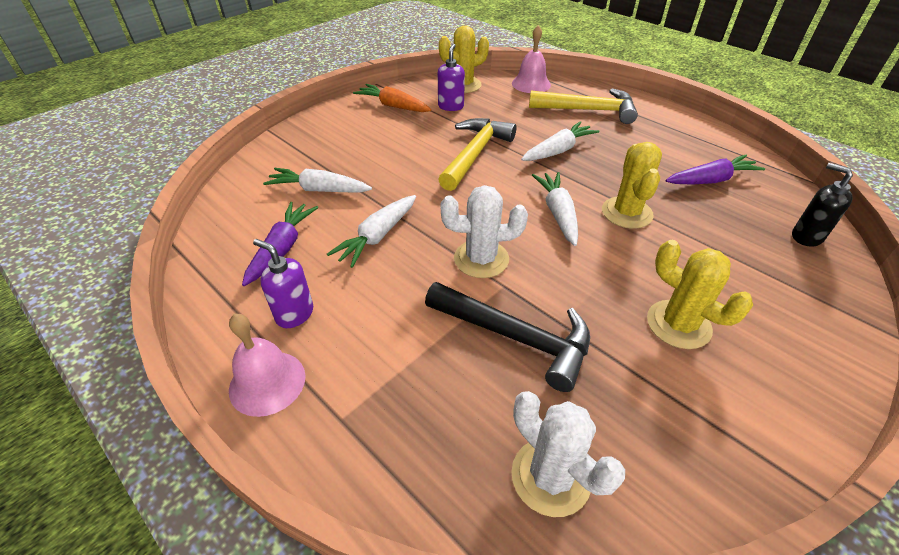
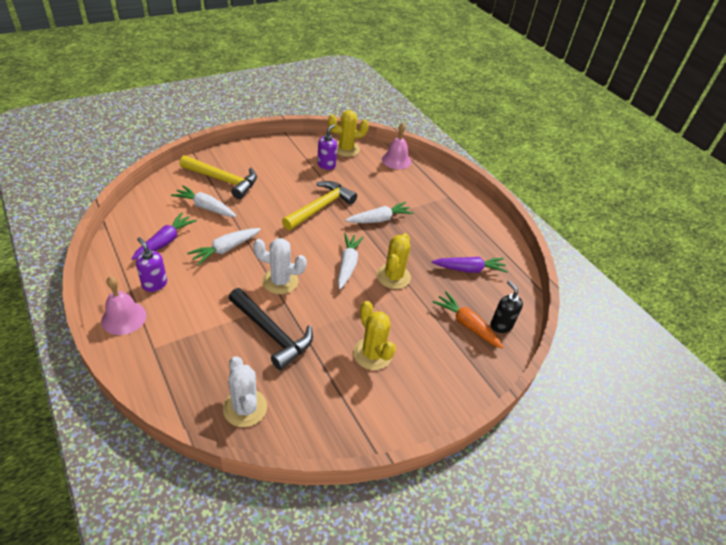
camera: 10 degrees right, 0 degrees up
(393, 106) = (286, 154): orange carrot -> orange carrot (466, 324)
(588, 110) = (423, 193): yellow hammer -> yellow hammer (223, 180)

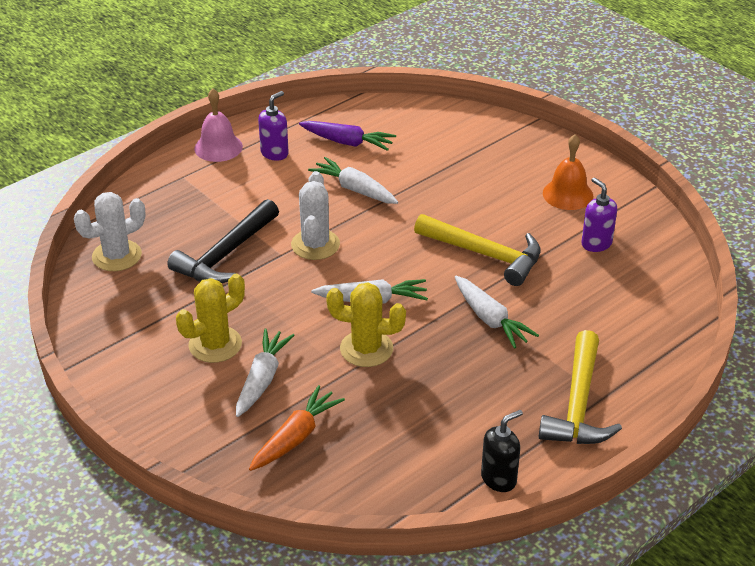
camera: 85 degrees right, 5 degrees down
(205, 207) = (427, 155): white carrot -> white carrot (262, 379)
(223, 180) = (492, 156): yellow hammer -> yellow hammer (578, 404)
(277, 162) = (567, 194): none -> orange bell
(326, 165) = (596, 243): purple soap dispenser -> purple soap dispenser turned 135 degrees counterclockwise
(346, 149) = (657, 258): yellow cactus -> none
(396, 160) = (668, 321): pink bell -> none
(469, 269) = (419, 435): purple carrot -> none
(501, 325) = (306, 478): black soap dispenser -> black soap dispenser (499, 479)

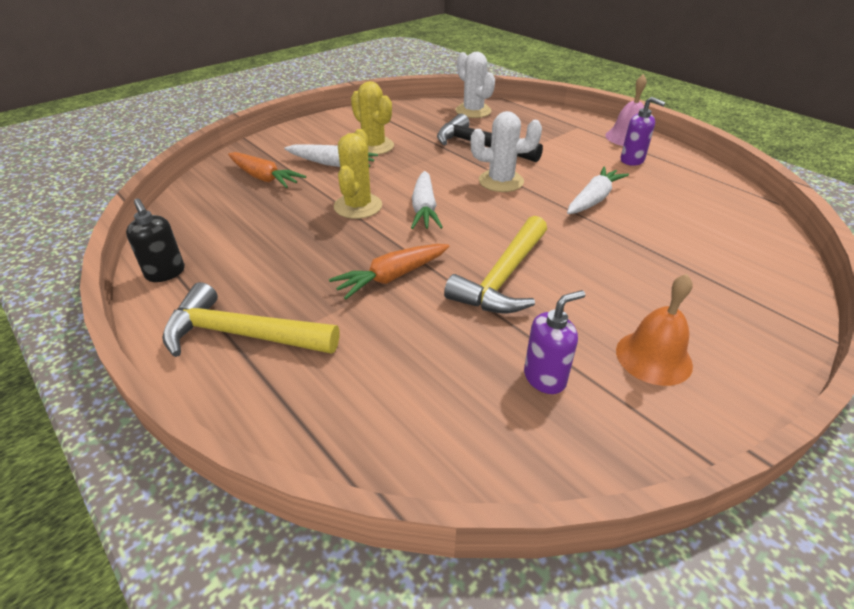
camera: 90 degrees right, 0 degrees up
(347, 142) = (673, 195): purple carrot -> none
(490, 319) = (391, 277): white carrot -> orange carrot

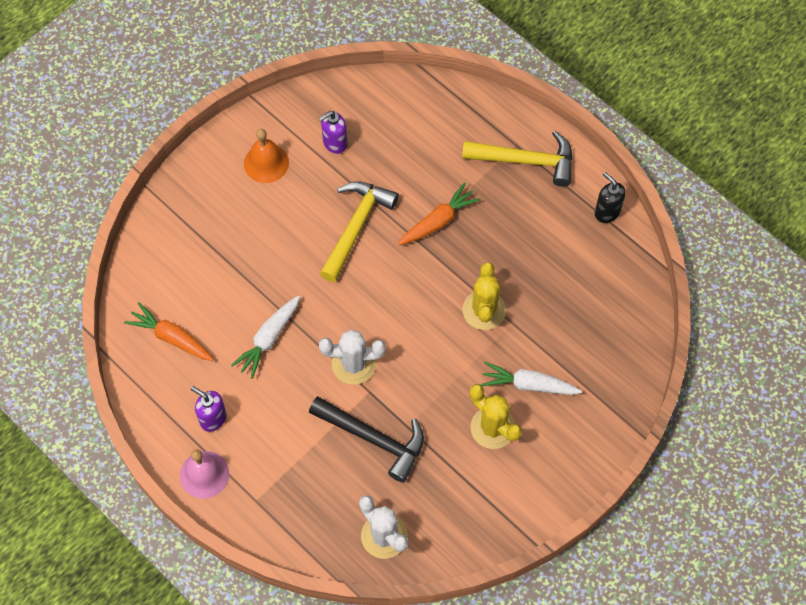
camera: 175 degrees right, 25 degrees up
(264, 178) = (587, 351): orange carrot -> orange carrot (171, 337)
(424, 209) = (424, 311): white carrot -> none

